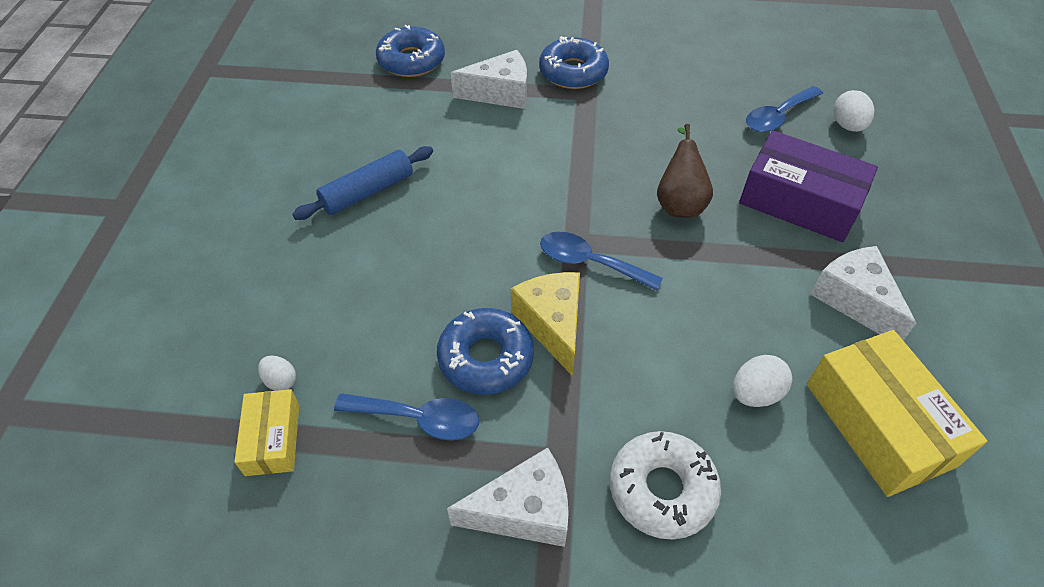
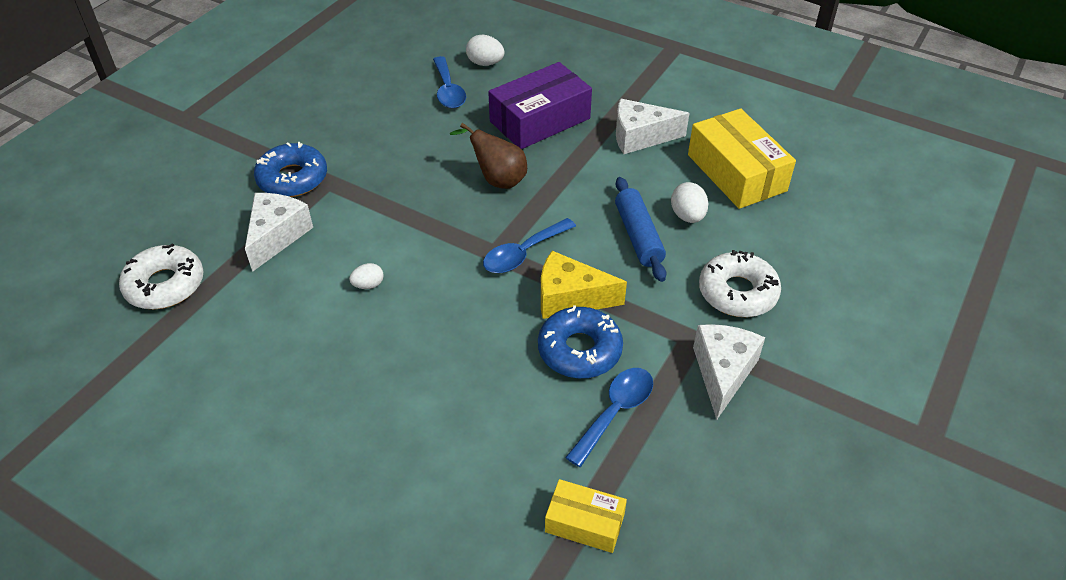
camera: 65 degrees left, 5 degrees down
(281, 381) = (525, 503): white egg -> white egg (368, 285)
(367, 191) = (333, 375): blue rolling pin -> blue rolling pin (638, 236)
(411, 60) = (165, 285): blue donut -> white donut
(878, 424) = (736, 173): yellow box -> yellow box turned 60 degrees clockwise

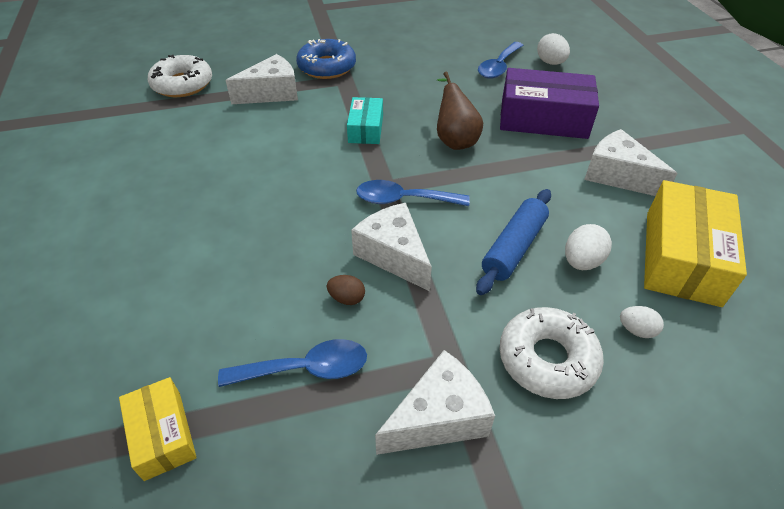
camera: 45 degrees right, 0 degrees up
(368, 285) = (278, 153): white egg -> white egg (636, 330)
(414, 215) = (366, 129): none -> turquoise box
(570, 298) = (393, 255): yellow cheese -> white cheese
(579, 350) = (347, 298): blue donut -> brown egg

